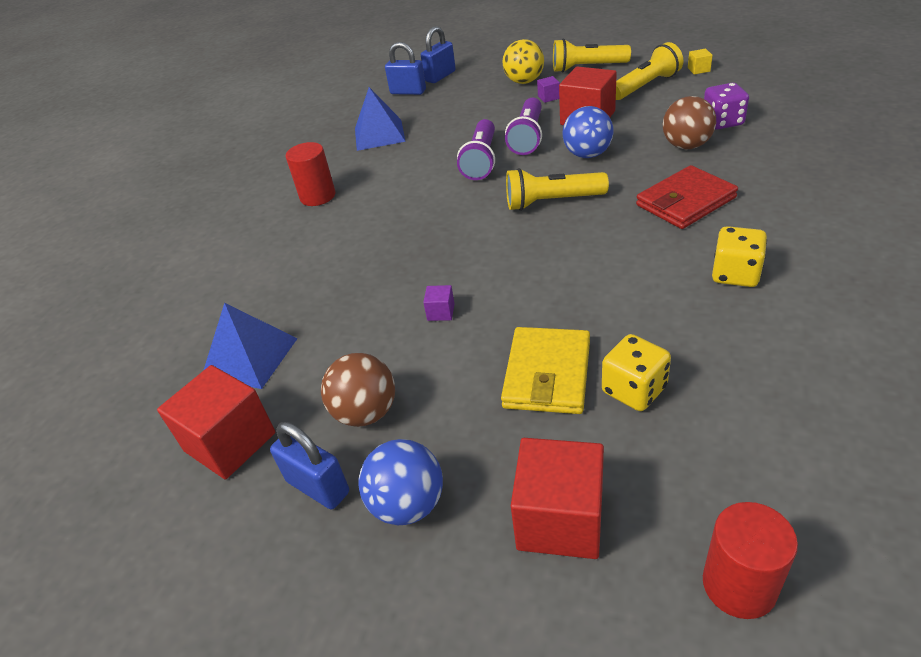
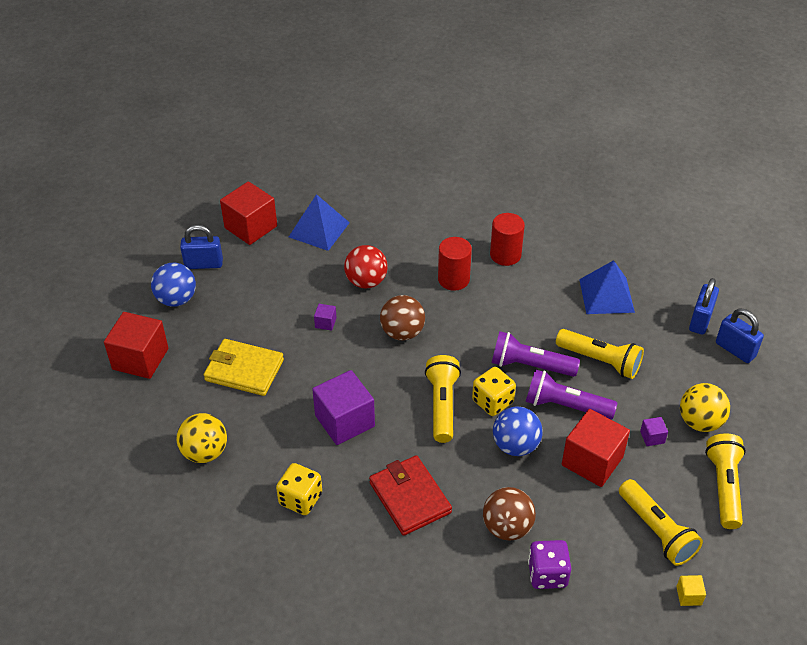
camera: 90 degrees right, 5 degrees up
(318, 487) = (204, 264): blue padlock -> blue padlock turned 45 degrees clockwise
(361, 290) = (366, 281): none -> red ball
(366, 413) = (248, 283): brown ball -> brown ball (402, 332)
(466, 128) = (600, 361): none -> yellow flashlight
(602, 264) = (344, 421): none -> purple cube
(634, 390) = (213, 410): yellow dice -> yellow dice (492, 402)
(713, 379) = (205, 452): none -> yellow ball
(739, 585) = (74, 420): red cylinder -> red cylinder (453, 279)

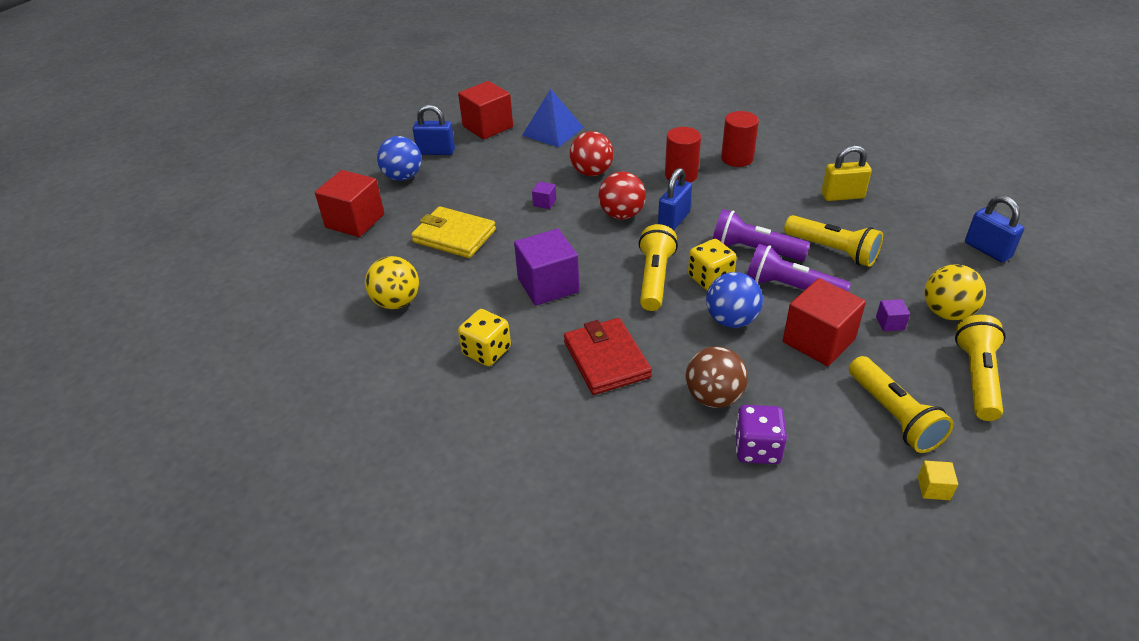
camera: 10 degrees right, 5 degrees down
(402, 332) = (621, 215): brown ball -> red ball
(606, 295) = (842, 196): blue pyramid -> yellow padlock
(700, 320) = (946, 222): blue padlock -> blue padlock (674, 220)

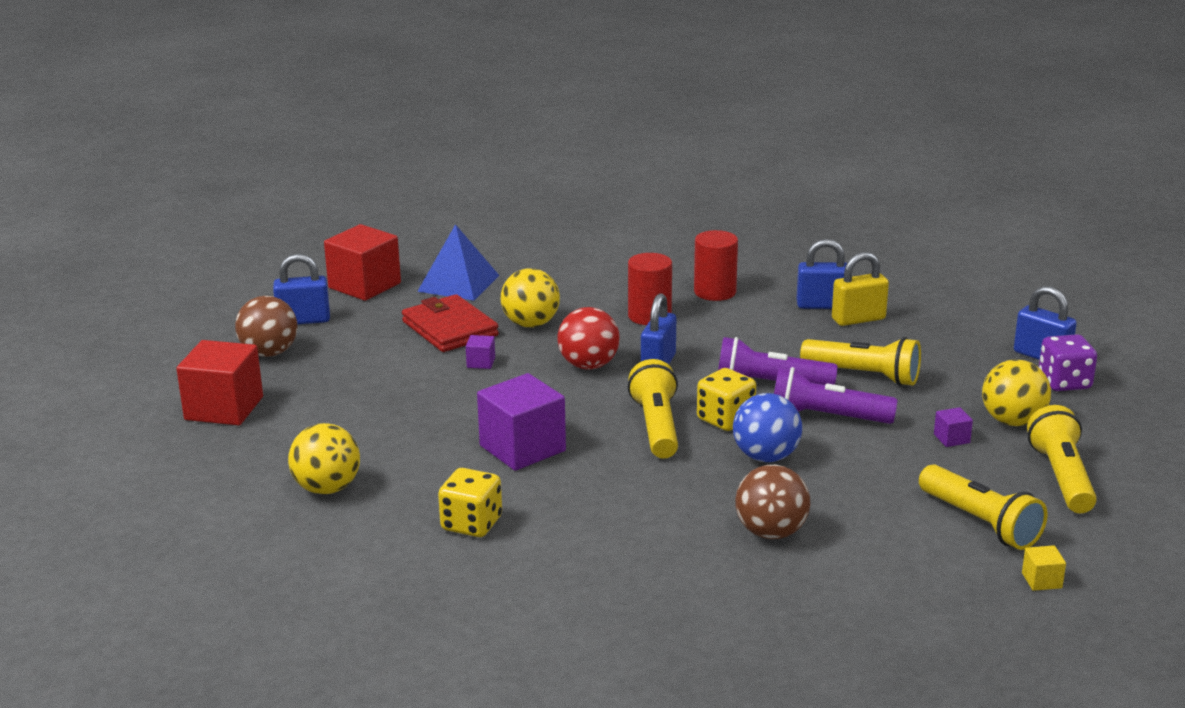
camera: 15 degrees left, 15 degrees down
(403, 177) = (269, 353): blue ball -> brown ball
(454, 236) = (373, 410): yellow wallet -> none
(591, 172) = (531, 324): red ball -> yellow ball
(606, 359) = (627, 513): red wallet -> red wallet (450, 329)
(757, 449) = (838, 573): purple dice -> purple dice (1064, 382)
(817, 180) = (822, 305): none -> blue padlock
(818, 341) = (875, 464): red cube -> none

